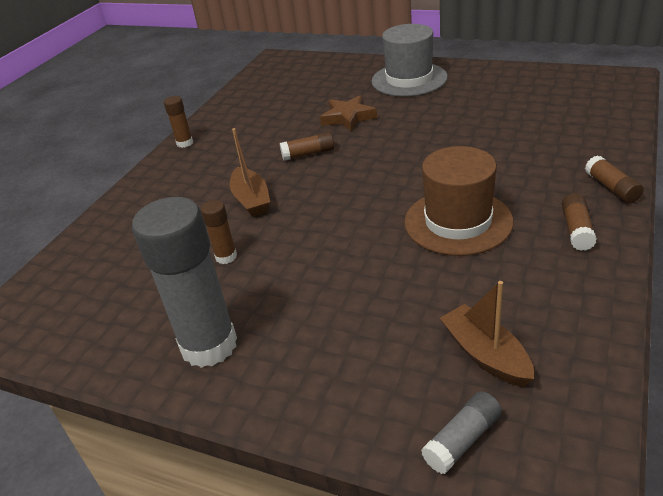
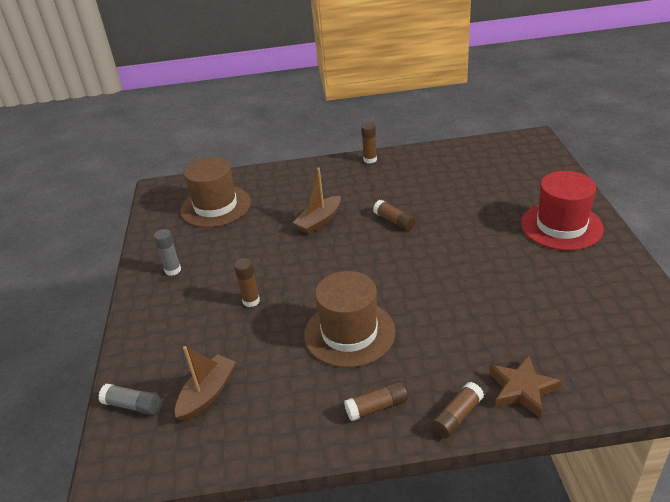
camera: 60 degrees right, 0 degrees up
(115, 276) = (215, 206): none -> brown hat
(209, 345) = (173, 270): grey glue stick -> grey glue stick, size x0.45
(226, 257) = (253, 239): brown glue stick -> brown glue stick (251, 301)
(348, 117) = (464, 218): brown star -> brown star (522, 389)
(409, 79) = (561, 226): grey hat -> red hat

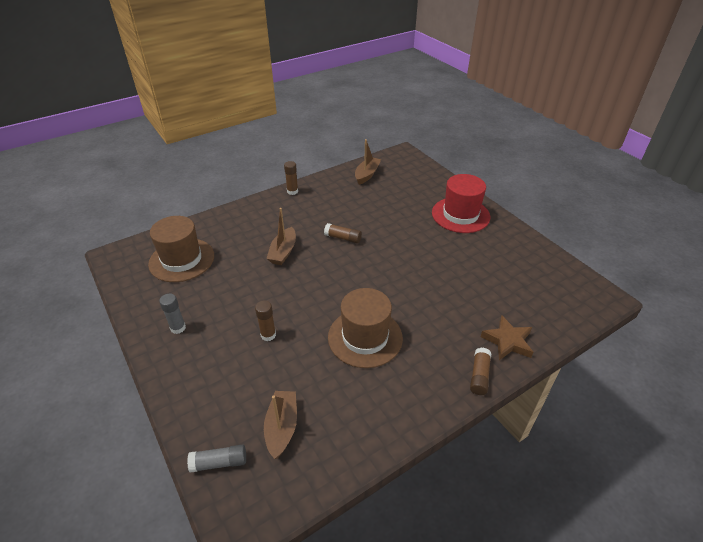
camera: 30 degrees left, 5 degrees up
(376, 407) = (421, 389): brown glue stick -> none
(469, 156) = (367, 174): none -> brown boat

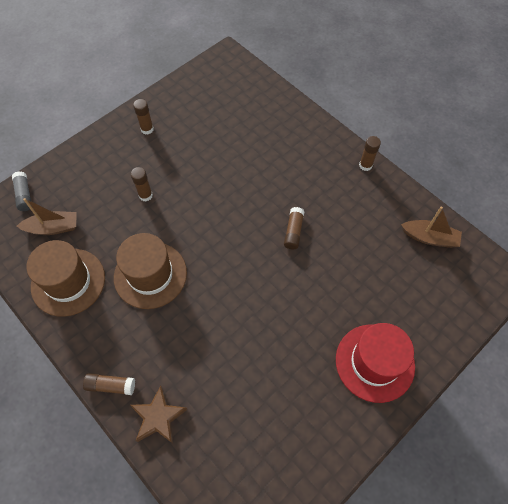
camera: 80 degrees right, 20 degrees up
(178, 328) = (147, 129): grey glue stick -> brown glue stick
(182, 260) = (230, 104): brown hat -> brown hat (68, 282)
(283, 252) = (258, 181): brown boat -> none

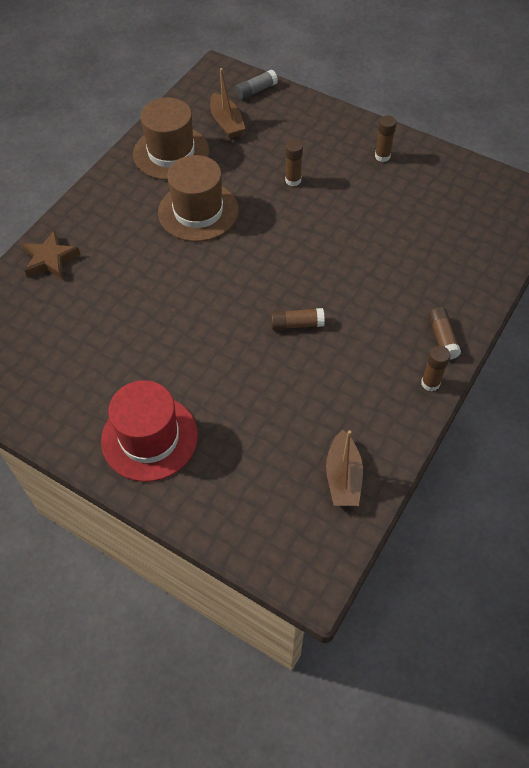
camera: 75 degrees right, 5 degrees down
(111, 385) = (74, 216): brown glue stick -> brown glue stick (442, 338)

